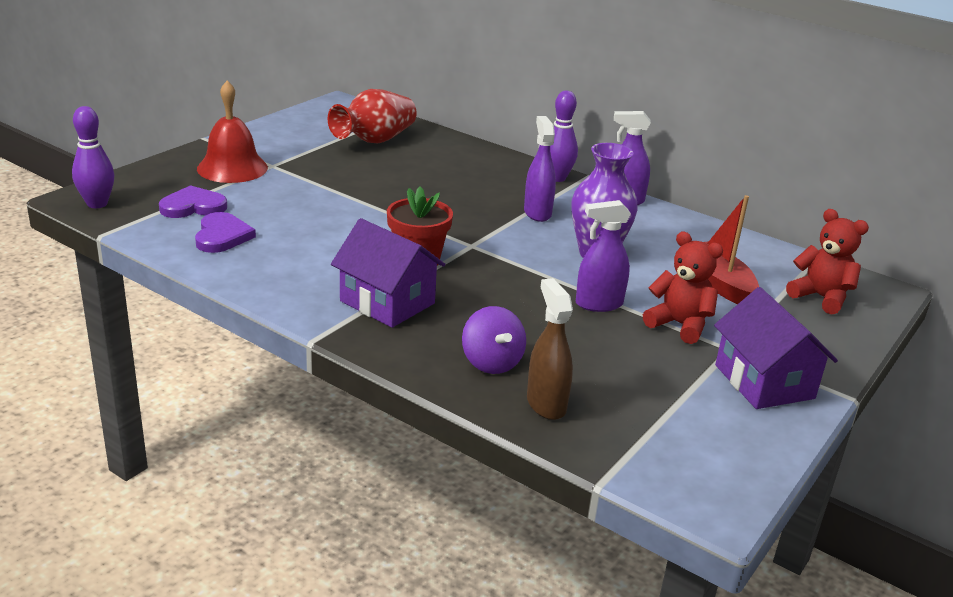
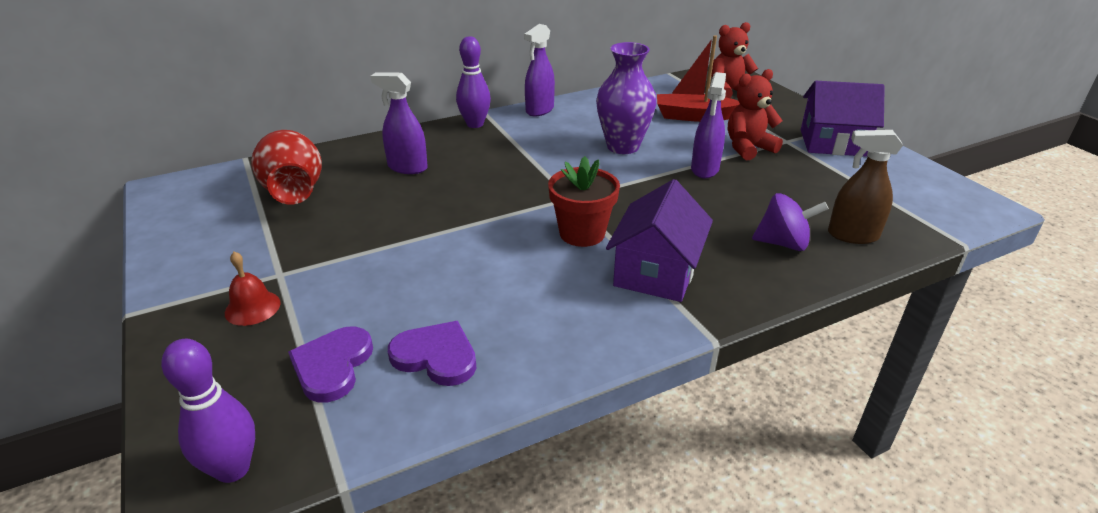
camera: 60 degrees left, 5 degrees up
(232, 168) = (252, 307): red bell -> red bell, size x0.54
(387, 302) = (656, 272): purple house -> purple house turned 45 degrees counterclockwise
(537, 213) = (532, 150): purple spray bottle -> purple spray bottle (407, 167)

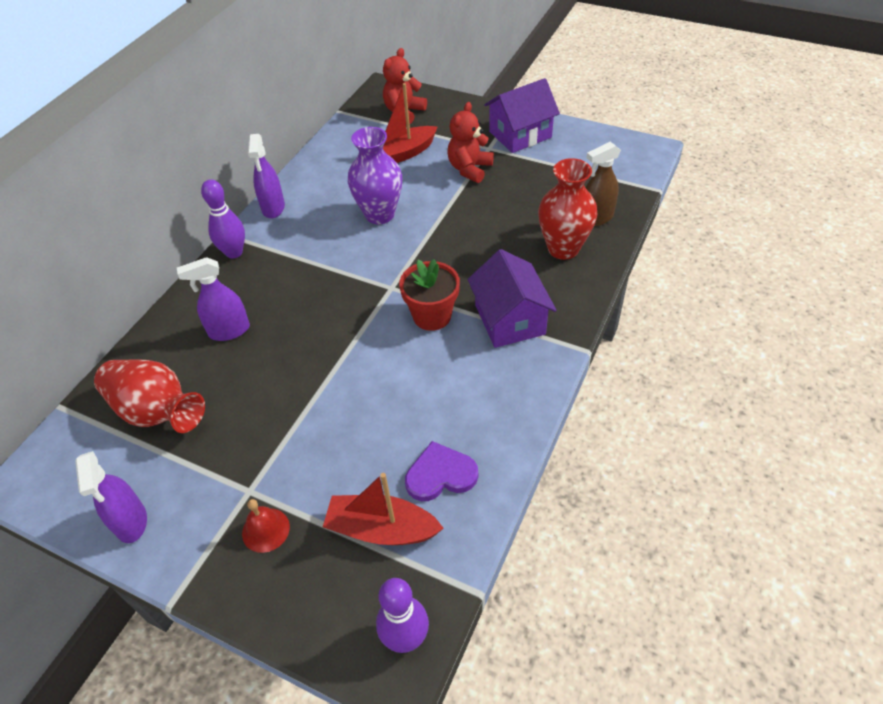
camera: 35 degrees left, 15 degrees up
(332, 366) = (381, 529): purple heart -> red boat
(704, 169) = (458, 207): purple spray bottle -> purple spray bottle (131, 522)
(783, 243) = (563, 248): purple spinning top -> red vase

